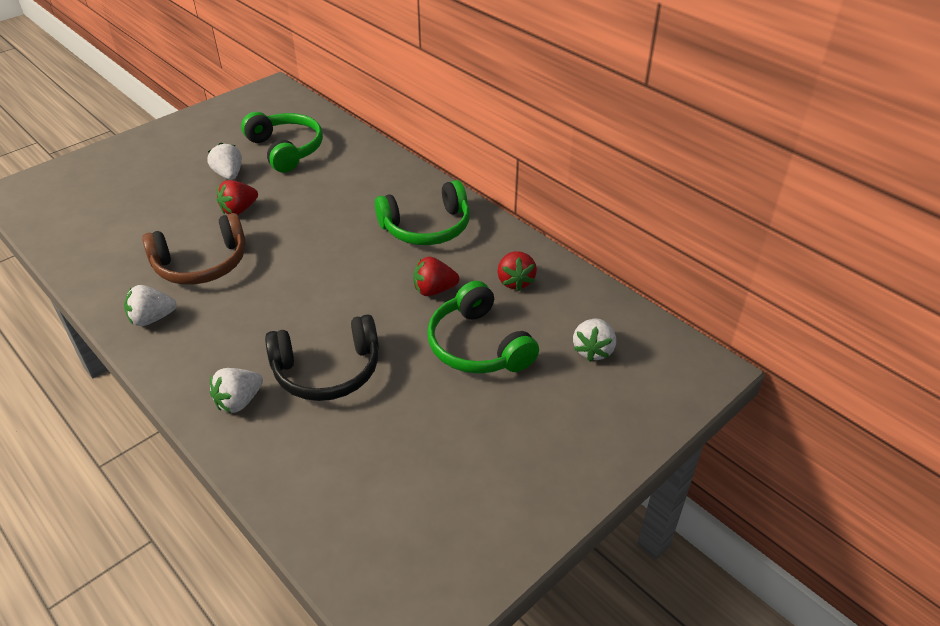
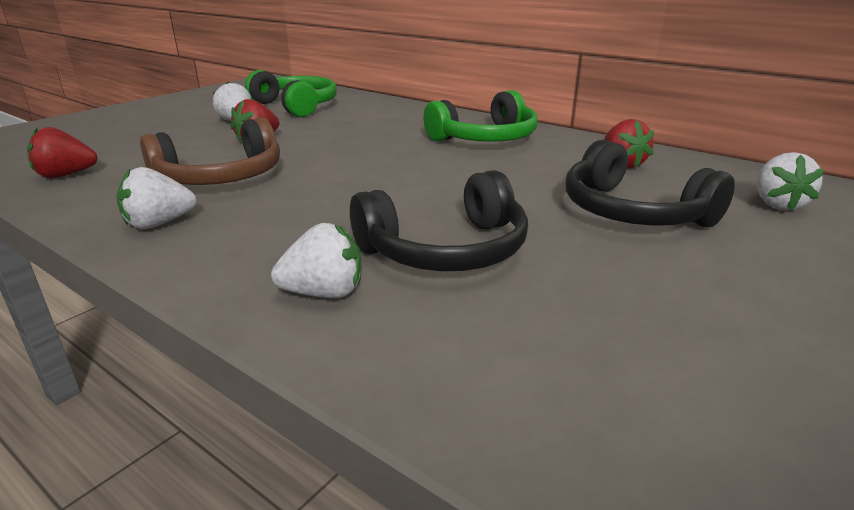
camera: 10 degrees left, 15 degrees down
(239, 401) = (324, 293): white strawberry -> white strawberry turned 135 degrees counterclockwise
(434, 290) = (533, 176): red strawberry -> red strawberry (65, 175)
(478, 345) = (632, 212): green headphones -> black headphones

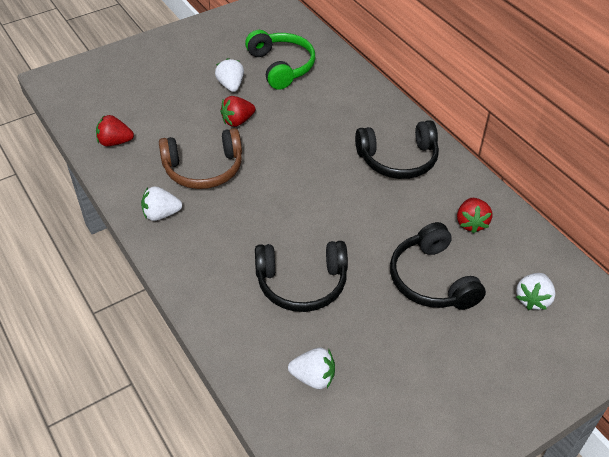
camera: 20 degrees right, 20 degrees up
(324, 293) = (227, 300): white strawberry -> white strawberry (313, 377)
(485, 138) = (398, 159): green headphones -> black headphones

